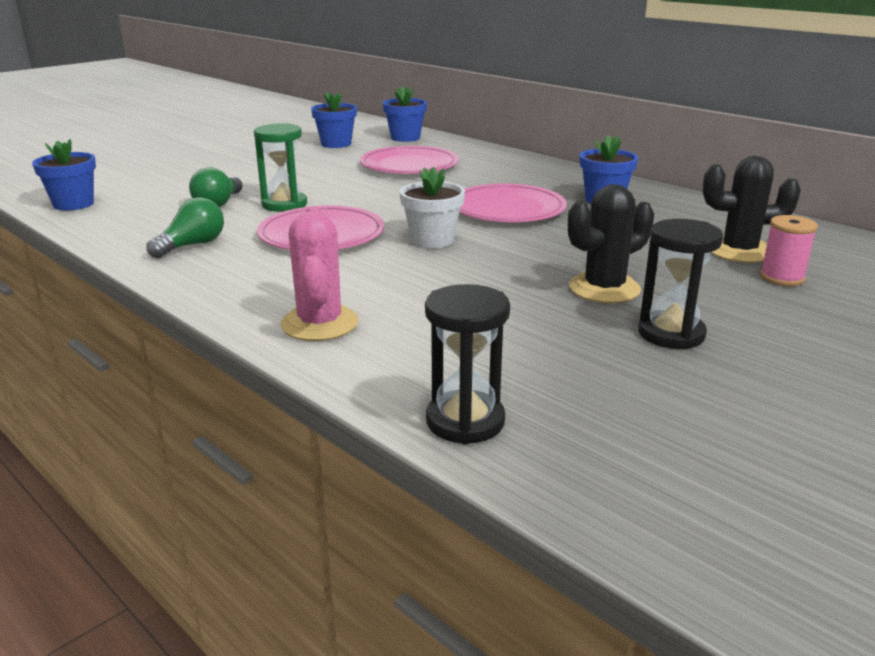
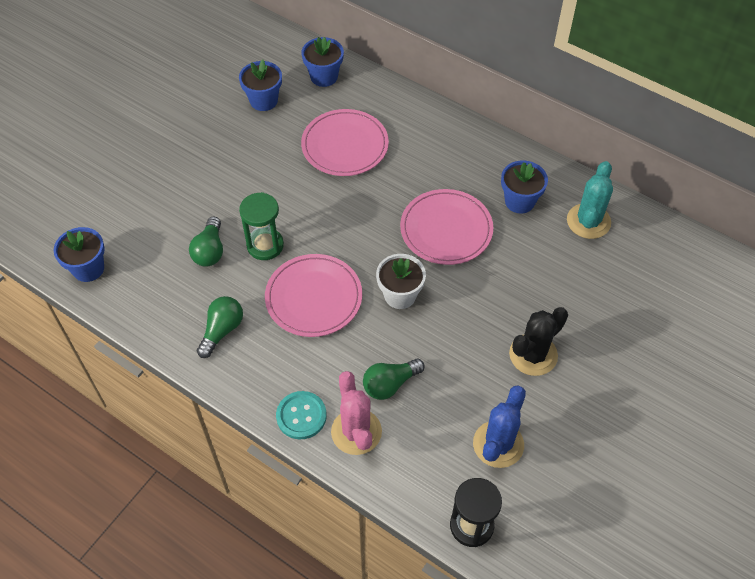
camera: 10 degrees left, 30 degrees up
(249, 306) = (301, 416): none -> turquoise button
(389, 294) = (390, 384): none -> green light bulb
(534, 351) = (498, 444): none -> blue cactus
(671, 334) = (579, 410): black hourglass -> none
(692, 215) = (588, 221): none -> turquoise cactus
(739, 251) = (623, 282): black cactus -> none
(782, 278) = (650, 320): pink spool -> none

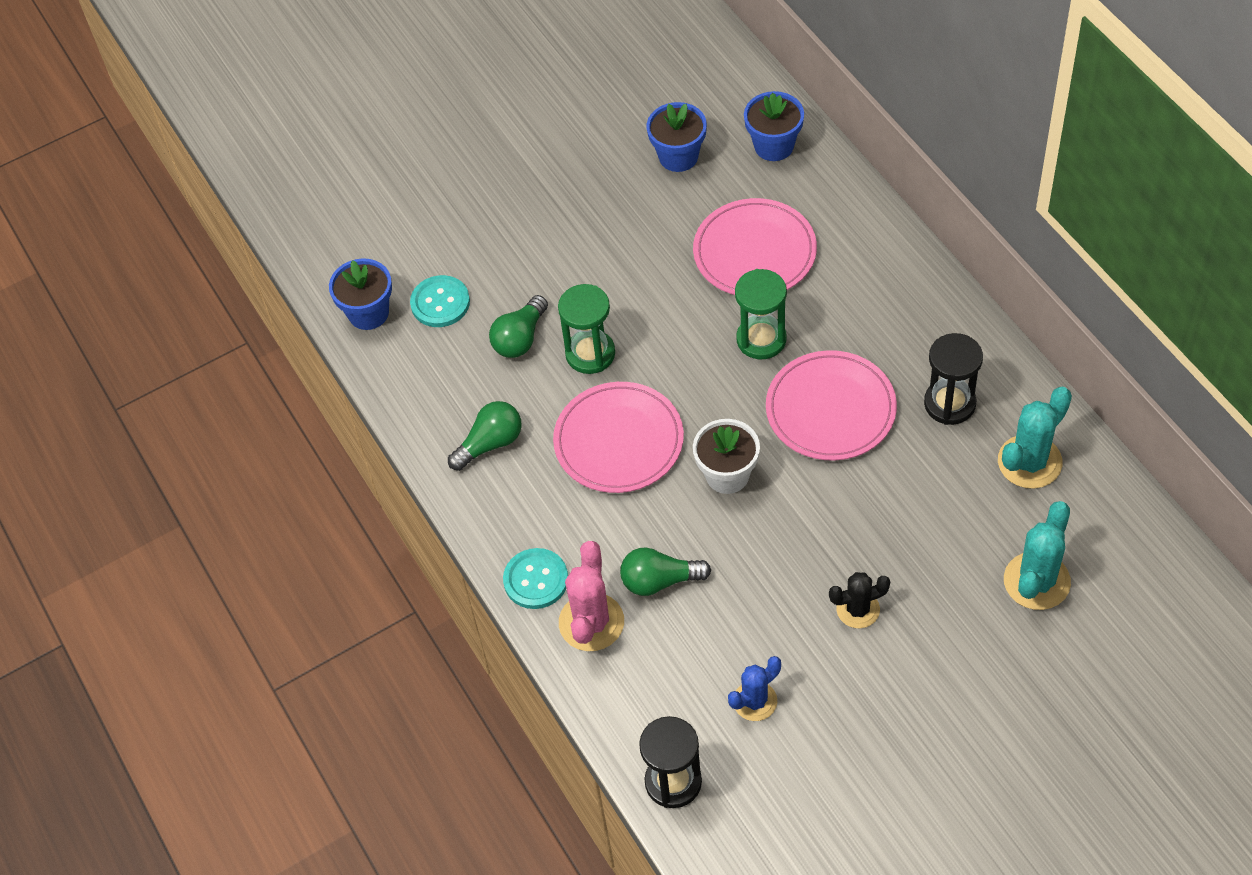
camera: 30 degrees right, 0 degrees up
(139, 245) = (440, 303): none -> turquoise button
(377, 199) = (761, 339): none -> green hourglass
(498, 444) = (755, 701): blue cactus -> blue cactus, size x0.65
(519, 201) = (949, 403): blue flower pot -> black hourglass
(533, 355) = (858, 609): black cactus -> black cactus, size x0.65
(634, 295) = (1036, 581): none -> turquoise cactus

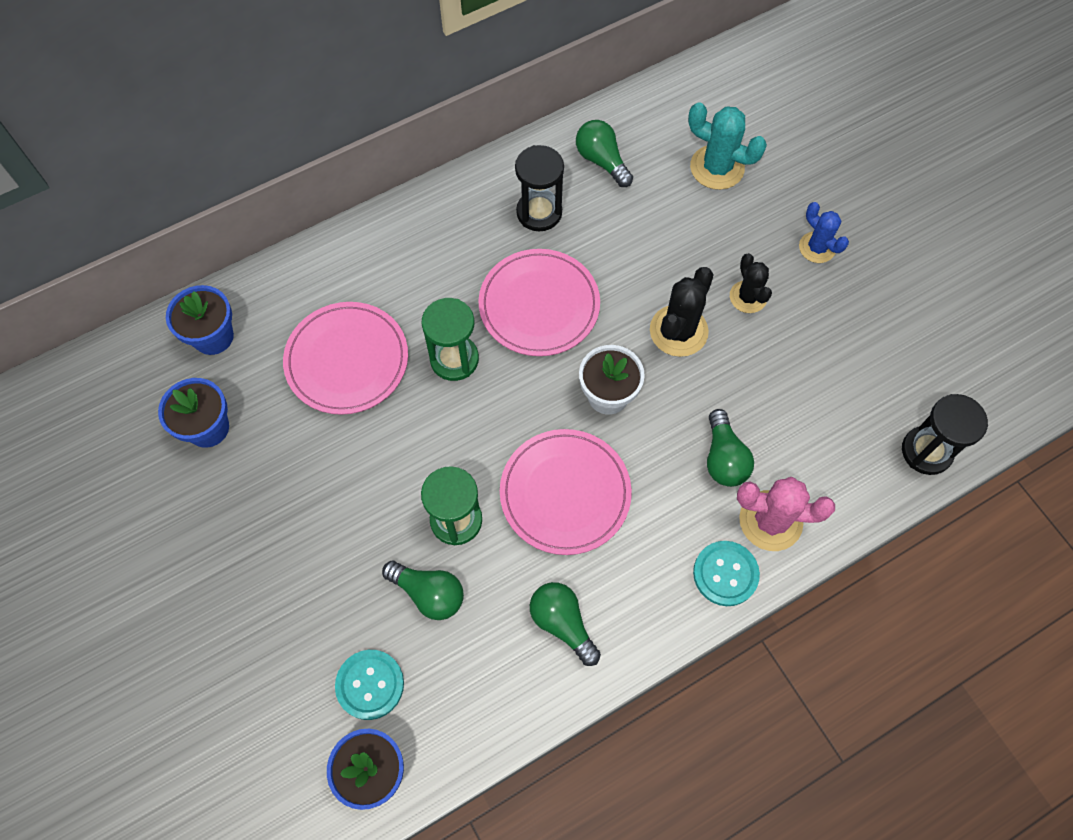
camera: 95 degrees left, 10 degrees up
(755, 701) = (842, 382): blue cactus -> blue cactus (817, 247)
(808, 540) = (678, 331): none -> black cactus
(1029, 462) = (602, 161): turquoise cactus -> green light bulb

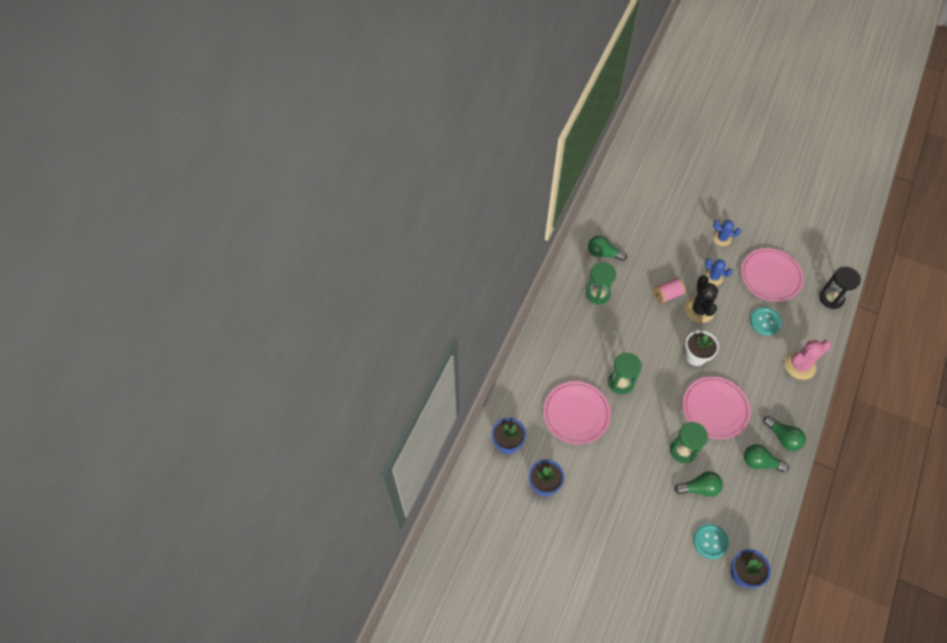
camera: 35 degrees left, 5 degrees down
(539, 212) = (597, 294): black hourglass -> green hourglass
(539, 305) = (634, 335): pink plate -> pink plate (770, 276)
(647, 278) = (667, 295): none -> pink spool
(717, 167) = (653, 227): turquoise cactus -> none
(723, 458) = (761, 352): green light bulb -> green light bulb (783, 437)
(725, 574) = (802, 399): turquoise button -> turquoise button (765, 322)
(748, 297) = (713, 277): black cactus -> blue cactus

